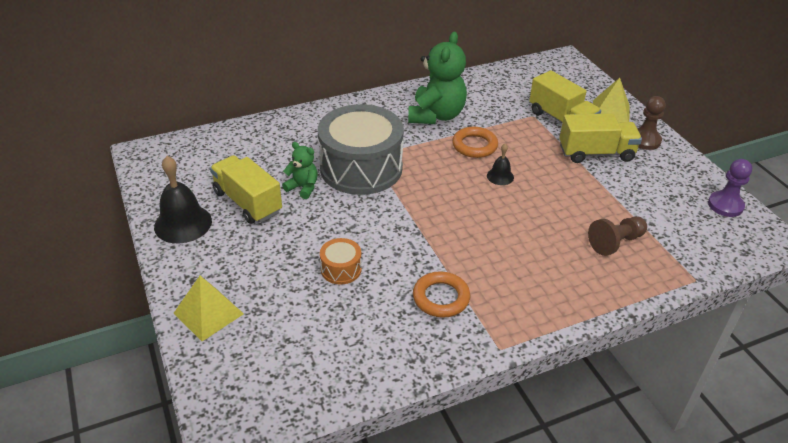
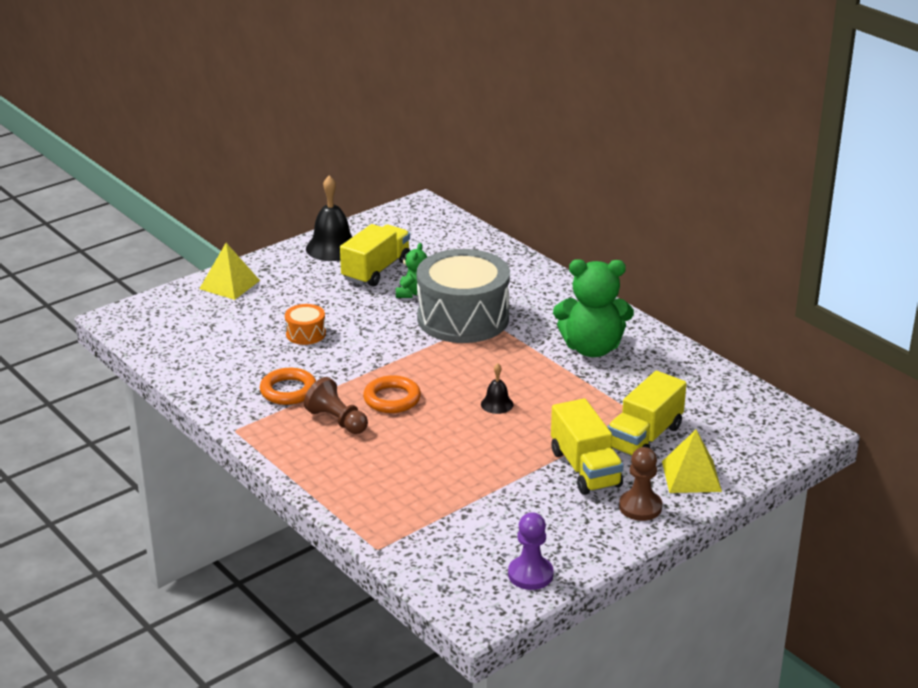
camera: 75 degrees right, 10 degrees down
(474, 145) = (546, 381): orange ring -> orange ring (392, 399)
(615, 242) = (416, 490): brown pawn -> brown pawn (337, 420)

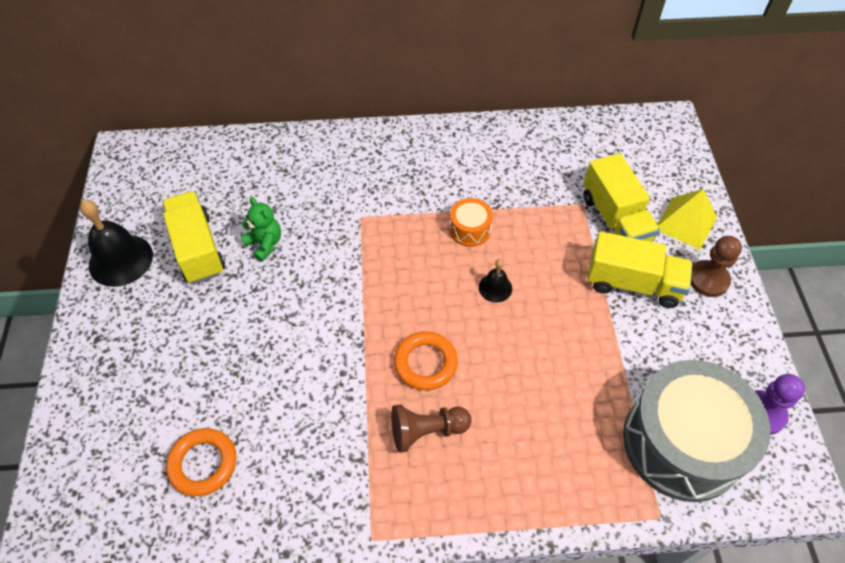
camera: 55 degrees left, 25 degrees up
(229, 284) = (93, 389): yellow pyramid -> none
(288, 391) = (341, 446): orange ring -> orange ring (203, 464)
(306, 334) = (252, 371): orange drum -> orange drum (470, 229)
(463, 318) = (341, 232): grey drum -> grey drum (682, 443)
(592, 348) = (463, 175): green teddy bear -> none

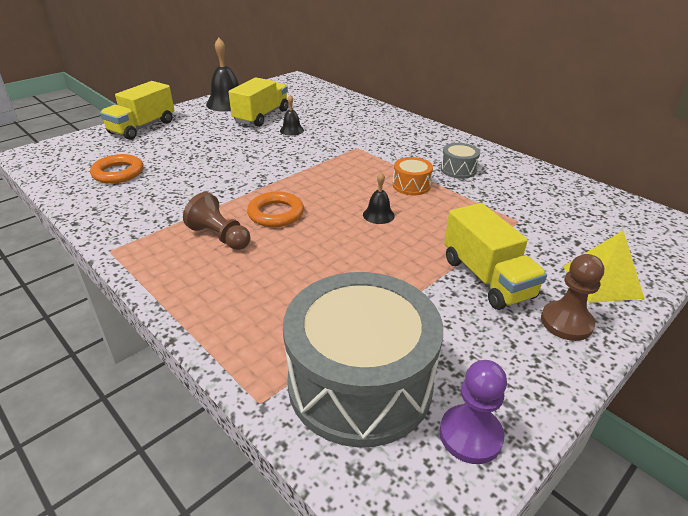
camera: 50 degrees right, 20 degrees down
(264, 244) = (292, 130): green teddy bear -> black bell
(475, 176) = (458, 170): none -> grey drum
(615, 219) = (533, 242): yellow truck -> yellow truck (142, 127)

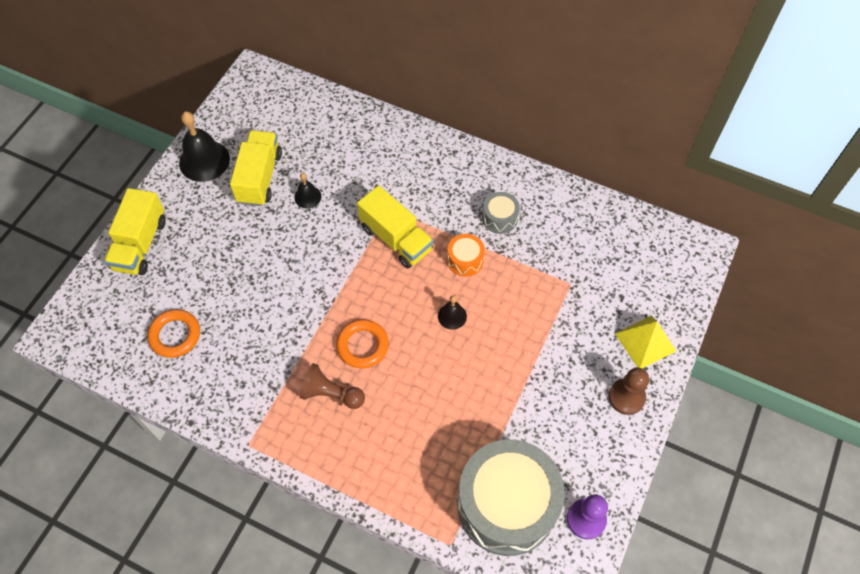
camera: 20 degrees left, 25 degrees up
(487, 278) = (562, 368): yellow truck -> yellow truck (396, 239)

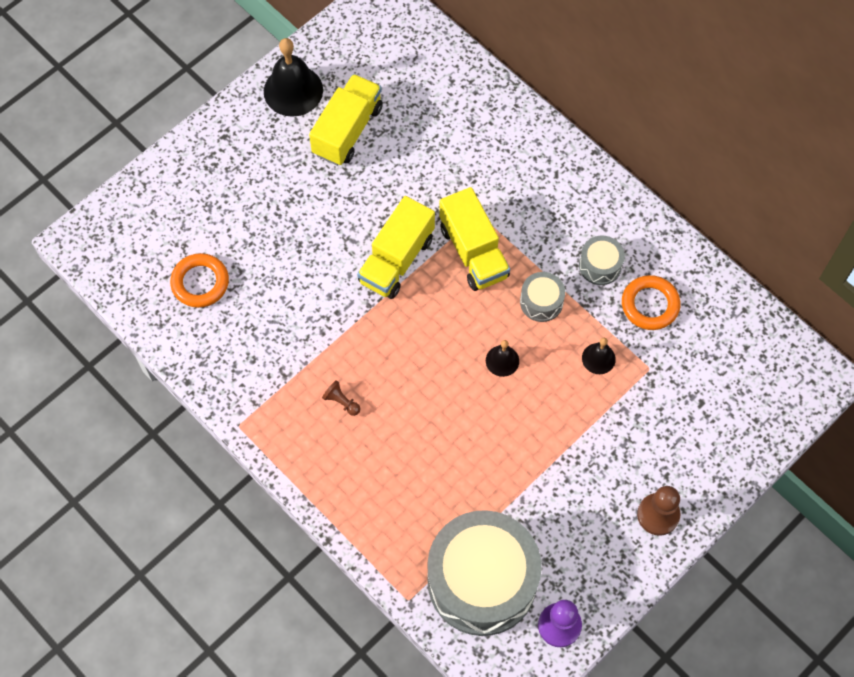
camera: 20 degrees right, 5 degrees up
(140, 244) = (194, 168): yellow truck -> yellow truck (396, 260)
(307, 197) = (393, 170): black bell -> black bell (598, 358)
(331, 394) = (341, 402): brown pawn -> brown pawn, size x0.56
(362, 345) = (393, 360): orange ring -> orange ring (650, 305)
(465, 260) = (541, 302): orange drum -> grey drum
(645, 342) = (706, 462): yellow pyramid -> none

